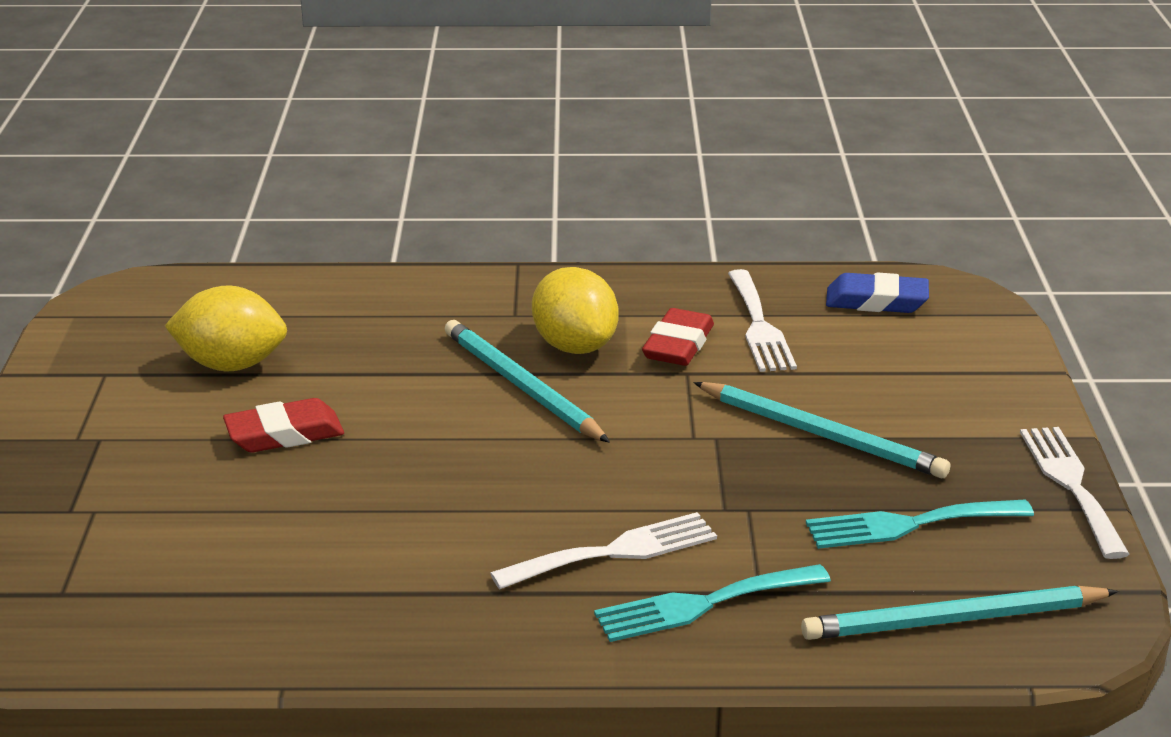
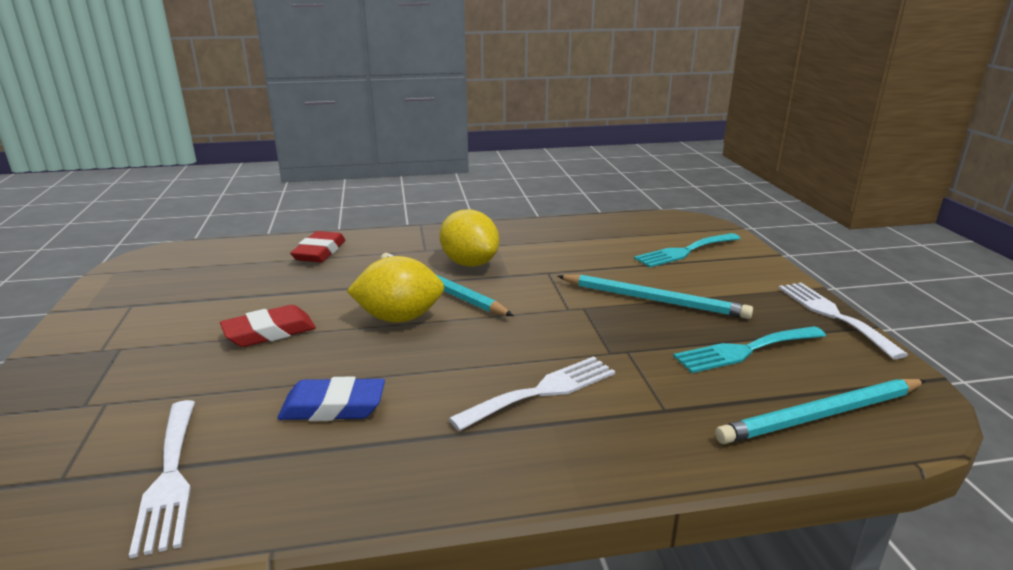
camera: 10 degrees left, 5 degrees down
(231, 365) = (229, 292): yellow lemon -> yellow lemon (399, 318)
(678, 345) = (536, 258): red eraser -> red eraser (319, 252)
(703, 604) = (626, 425): turquoise fork -> turquoise fork (685, 251)
(759, 326) = (583, 244): white fork -> white fork (170, 478)
(876, 301) = (647, 228): blue eraser -> blue eraser (333, 407)

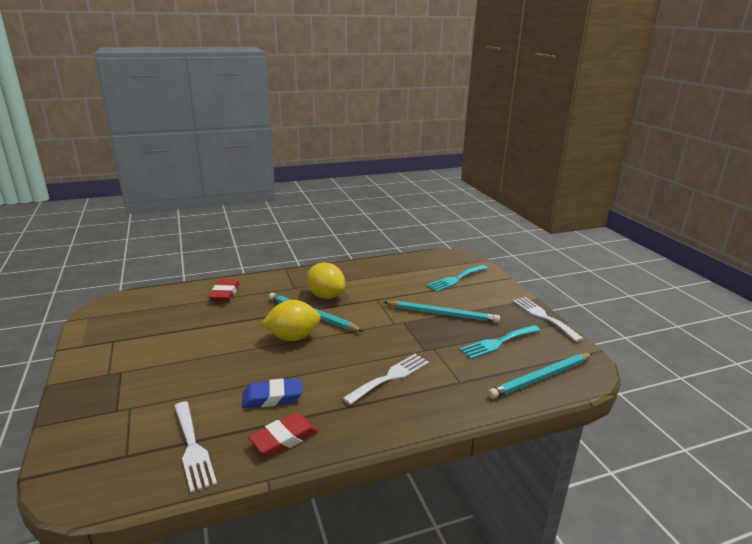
camera: 10 degrees left, 0 degrees up
(269, 332) = (214, 353): red eraser -> red eraser (284, 439)

